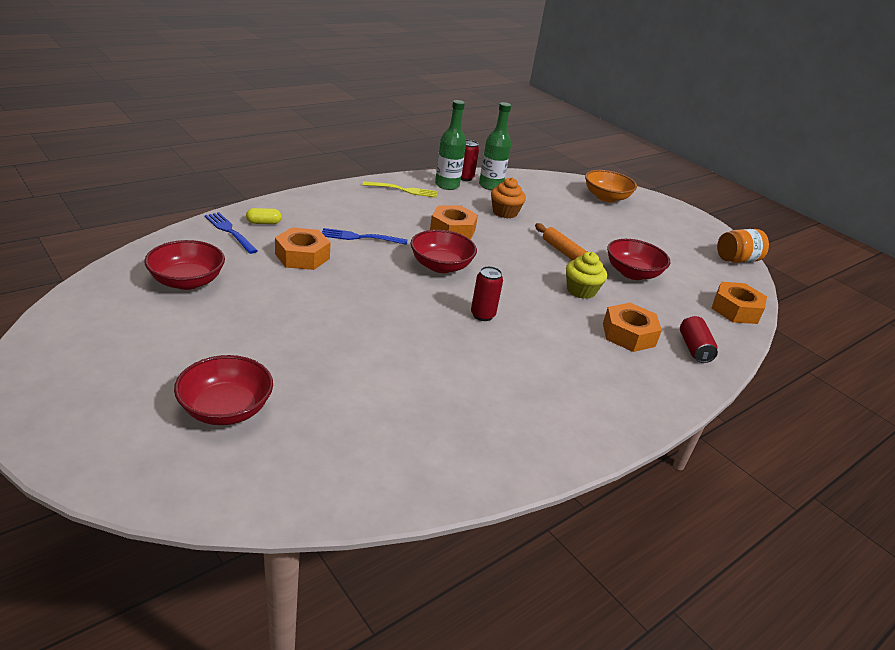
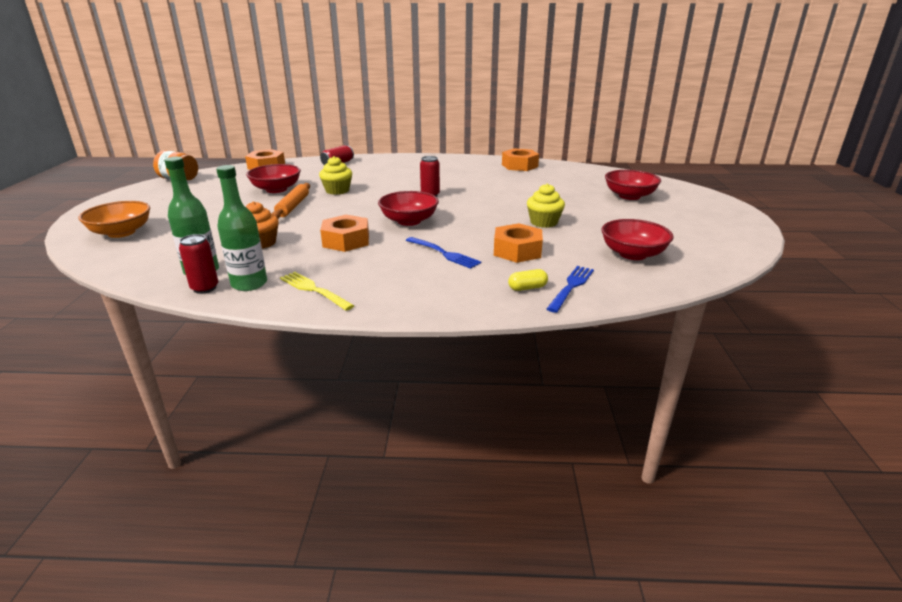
camera: 135 degrees left, 5 degrees down
(230, 231) = (571, 287): blue fork -> blue fork turned 150 degrees counterclockwise
(264, 223) = (527, 288): yellow capsule -> yellow capsule turned 45 degrees counterclockwise
(308, 304) = (544, 222): none -> yellow cupcake
(628, 334) = (359, 173): orange nut -> orange nut (519, 166)

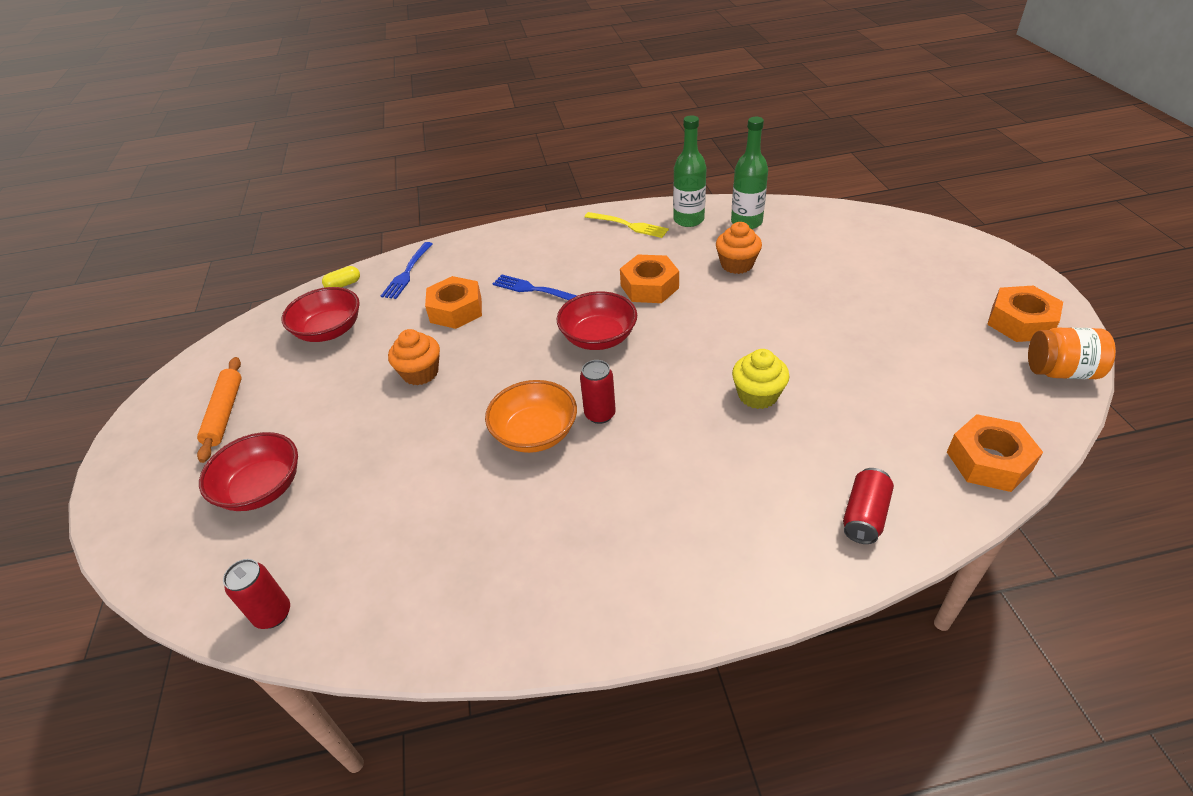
camera: 170 degrees right, 15 degrees up
(121, 232) = (907, 247): orange bowl -> orange bowl (535, 433)
(205, 288) = (720, 209): red can -> red can (273, 614)
(276, 189) = (857, 376): red bowl -> none
(293, 206) = (778, 337): orange rolling pin -> orange rolling pin (225, 413)
(519, 166) = (451, 606): orange nut -> orange nut (1020, 322)
(527, 288) = (447, 263): yellow capsule -> yellow capsule (343, 285)
(544, 222) = (420, 373): yellow cupcake -> orange cupcake

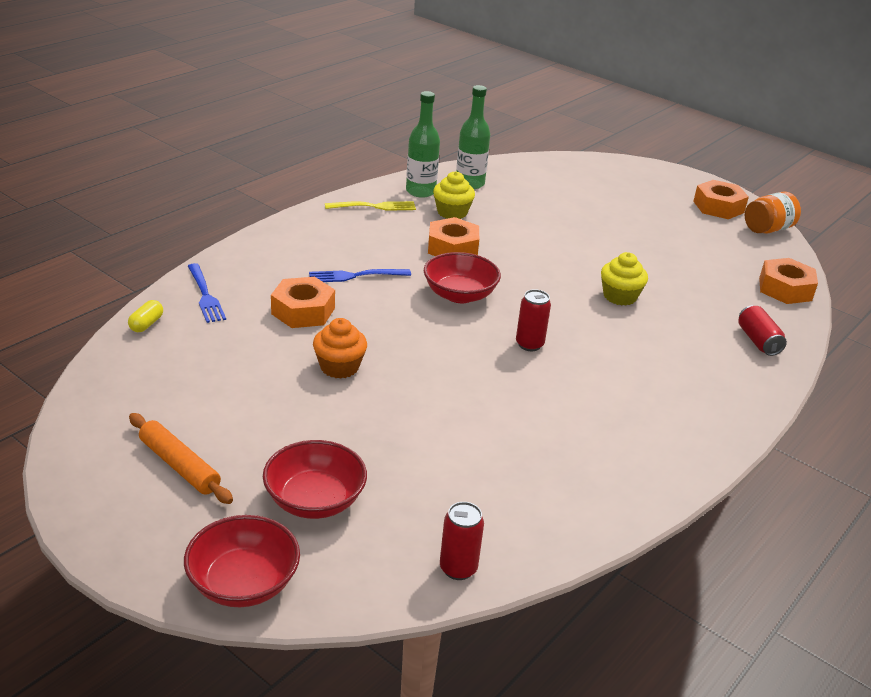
camera: 45 degrees left, 10 degrees down
(329, 331) = (192, 365): red bowl -> red bowl (243, 583)
(535, 433) = (498, 373): orange bowl -> none
(692, 249) = (452, 212): none -> yellow cupcake
(737, 264) = (500, 215): orange cupcake -> none

